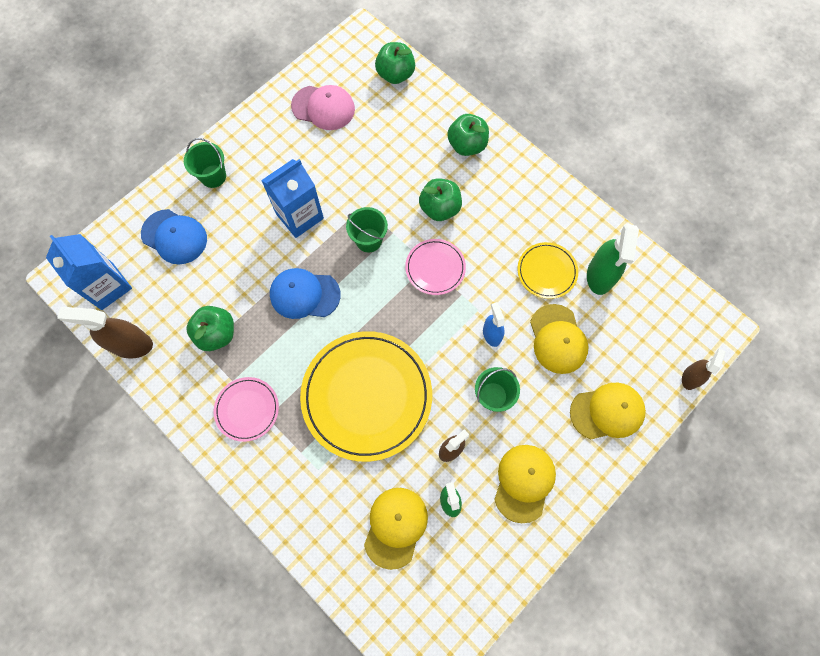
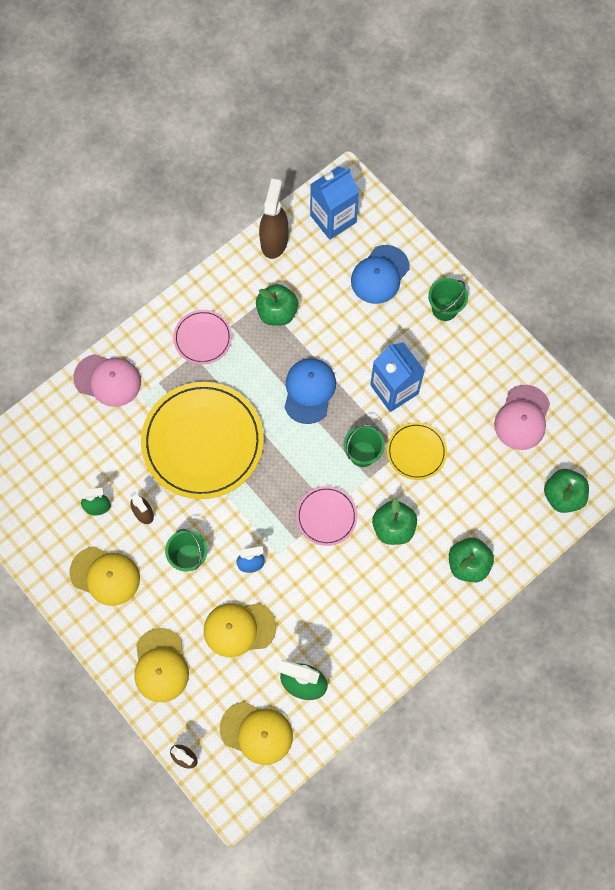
camera: 95 degrees right, 0 degrees up
(300, 511) = (108, 380): none -> pink cap
(395, 527) = (83, 458): yellow cap -> yellow cap (256, 732)
(547, 271) = (313, 629): yellow plate -> yellow plate (416, 452)

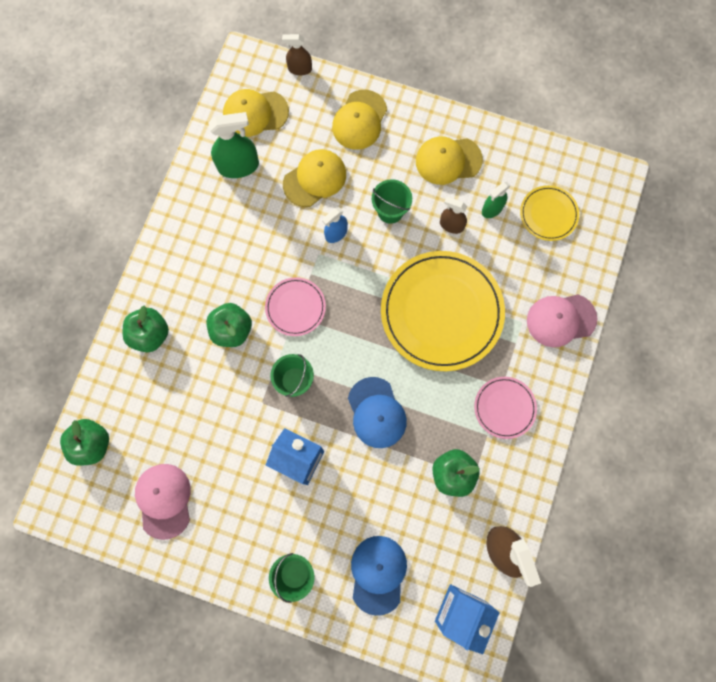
camera: 150 degrees right, 5 degrees up
(161, 665) = (359, 120): yellow cap -> yellow cap turned 120 degrees counterclockwise
(416, 452) = (247, 410): yellow plate -> yellow plate (548, 214)

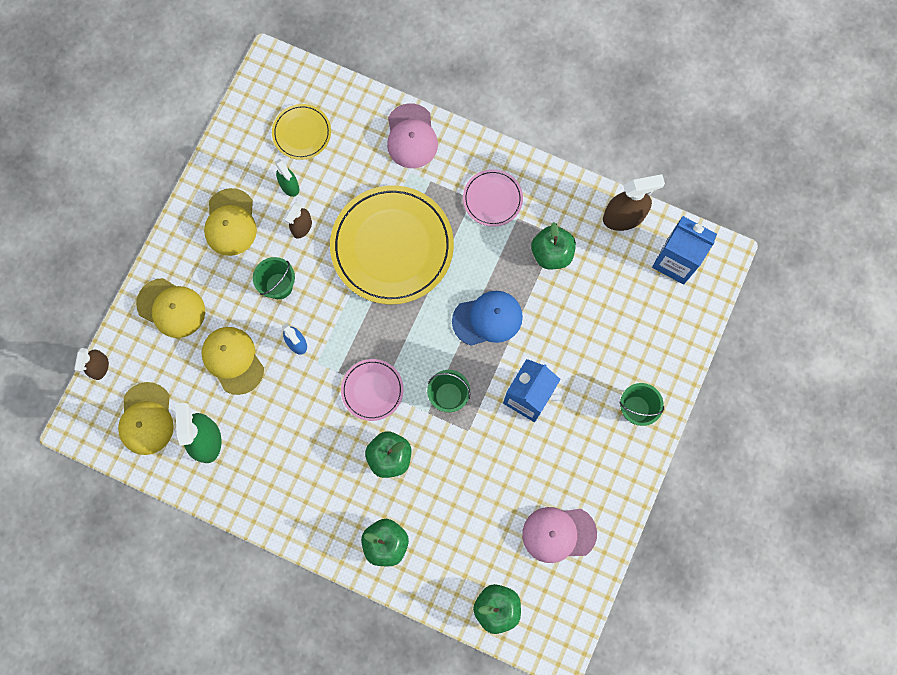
camera: 85 degrees left, 0 degrees up
(378, 574) = (639, 331): blue cap -> none

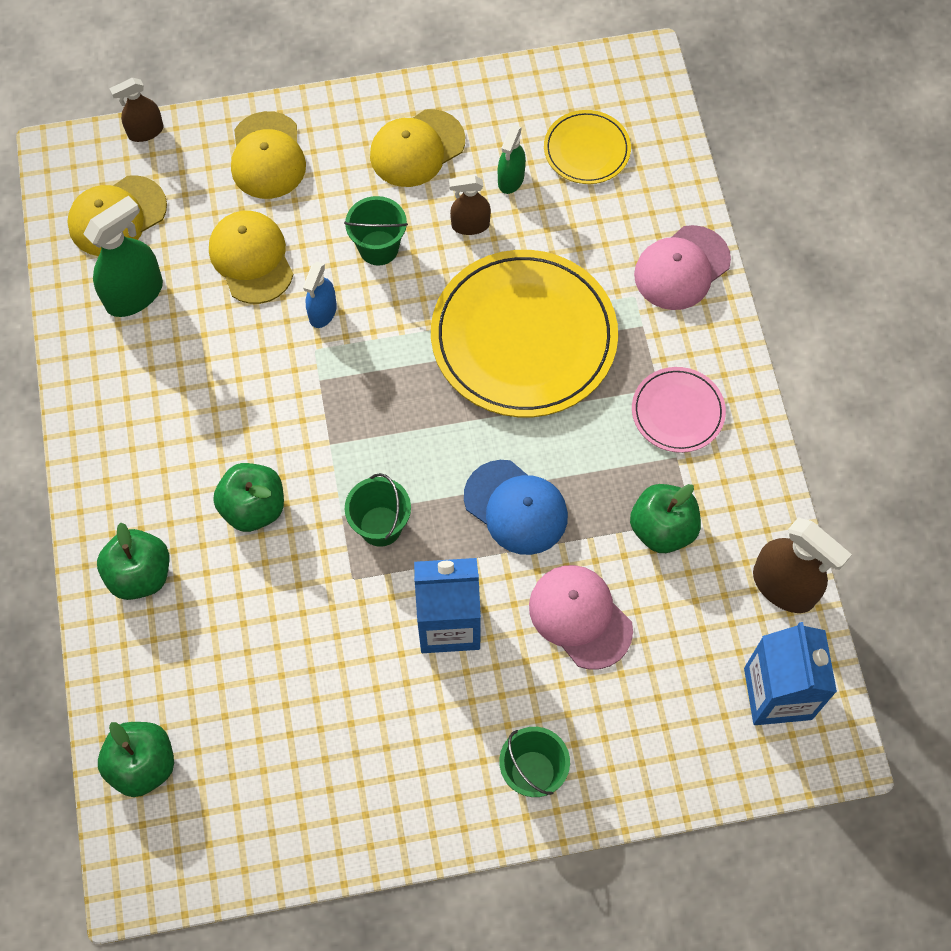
camera: 55 degrees right, 10 degrees down
(233, 360) = (251, 258): yellow cap -> yellow cap turned 45 degrees counterclockwise
(372, 390) = (324, 433): pink plate -> none
(558, 534) = (293, 781): pink cap -> pink cap (580, 617)

